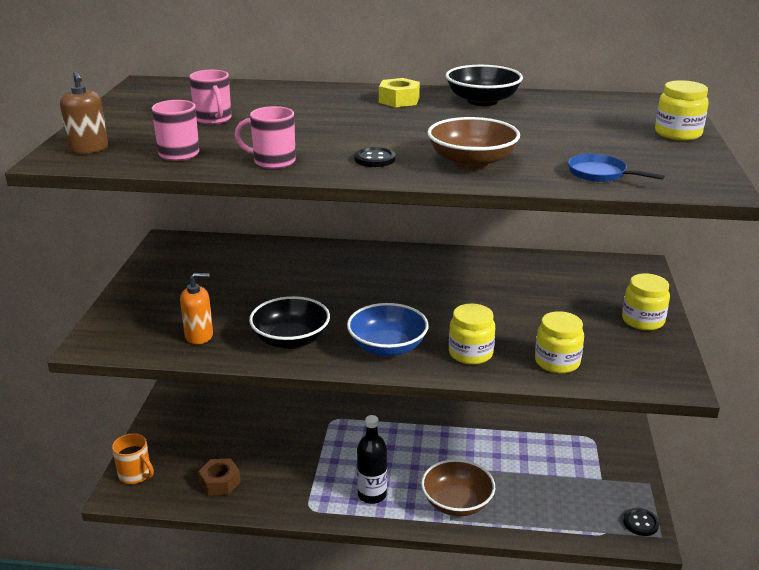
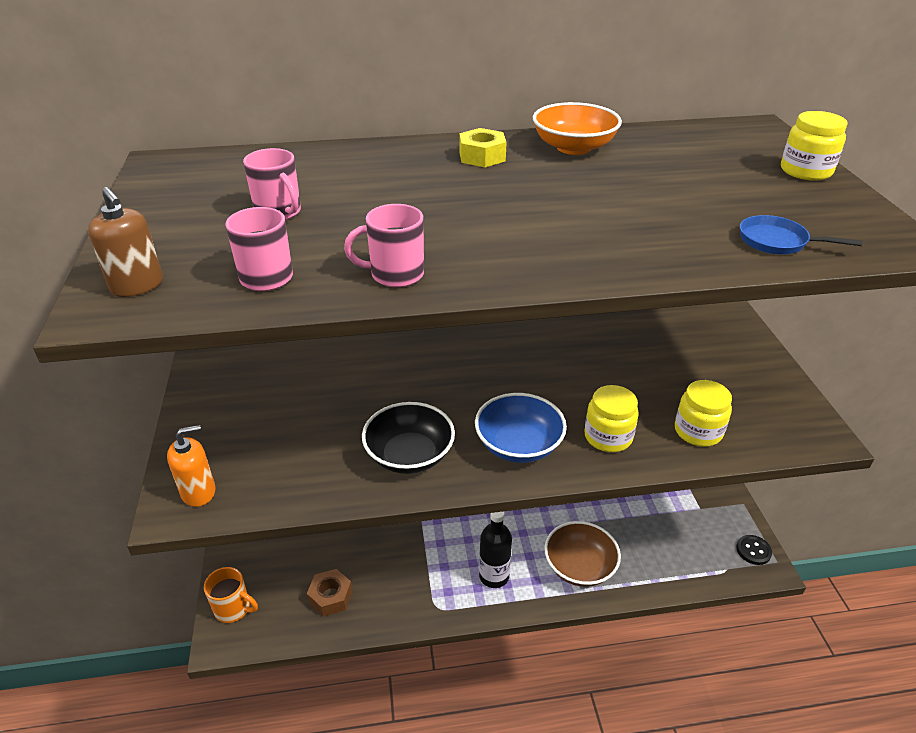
camera: 15 degrees left, 10 degrees up
(199, 336) = (301, 469): orange soap dispenser -> orange soap dispenser (198, 492)
(374, 159) = (515, 253): black button -> none
(472, 162) = (628, 242): brown bowl -> none
(482, 101) = (573, 147): black bowl -> orange bowl
(643, 320) = (751, 362): yellow jar -> none

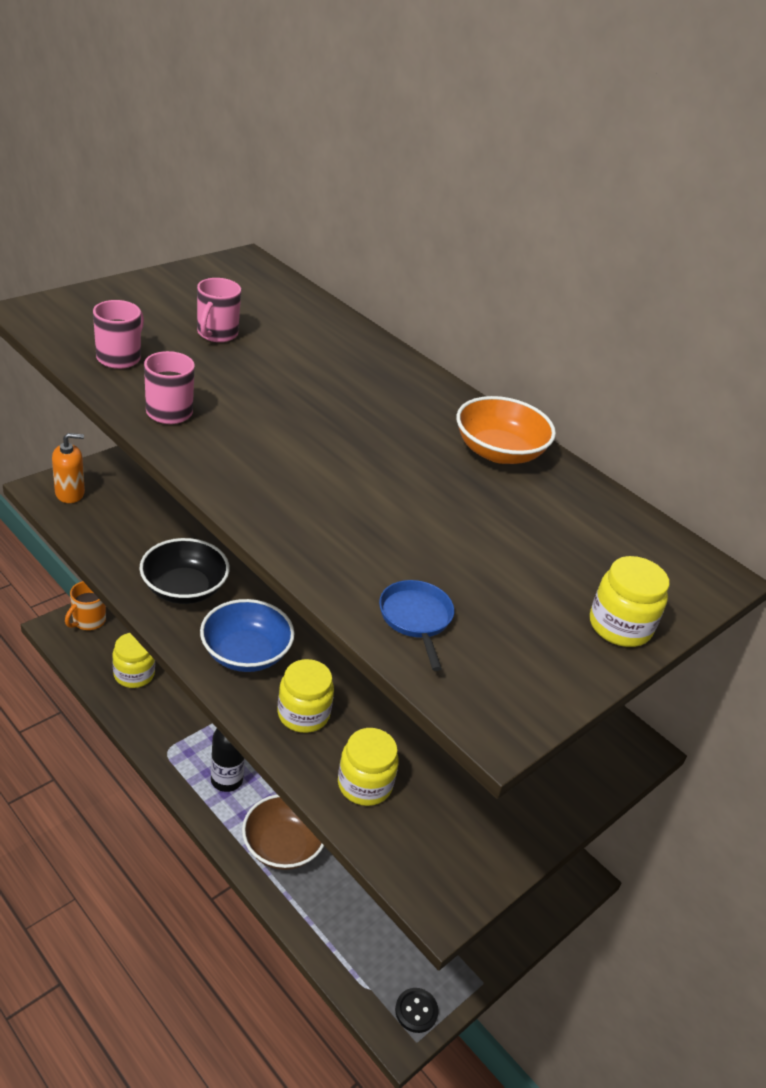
camera: 50 degrees right, 0 degrees up
(137, 285) = (70, 313): brown soap dispenser -> none
(198, 492) = (70, 493): orange soap dispenser -> orange soap dispenser turned 45 degrees counterclockwise
(233, 608) = (88, 621): orange mug -> orange mug turned 45 degrees clockwise
(330, 597) = (134, 674): brown nut -> yellow jar
(482, 156) = (418, 403): yellow nut -> none

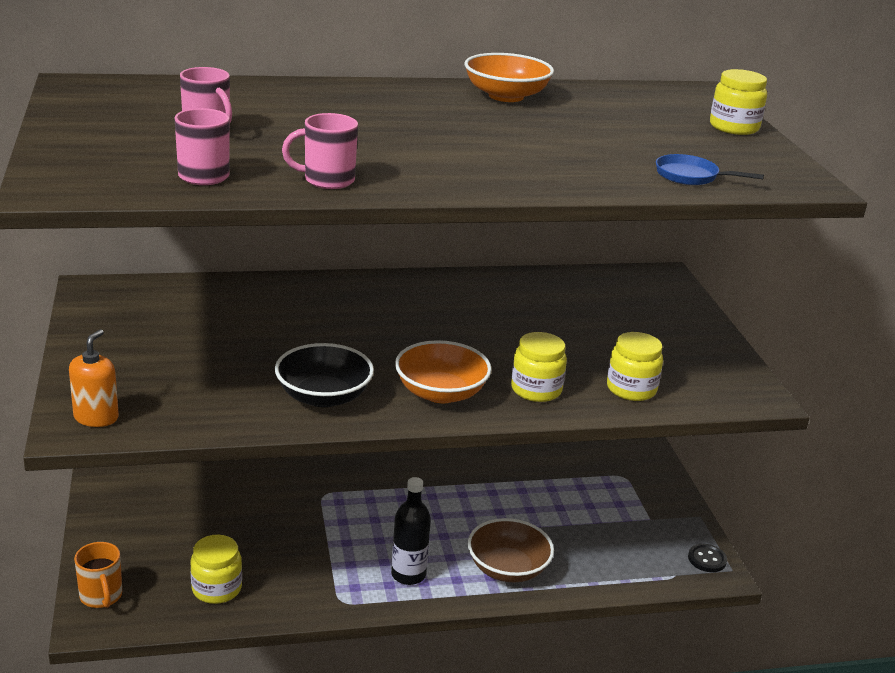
camera: 55 degrees left, 10 degrees down
(246, 653) = (441, 393): blue bowl -> orange bowl

